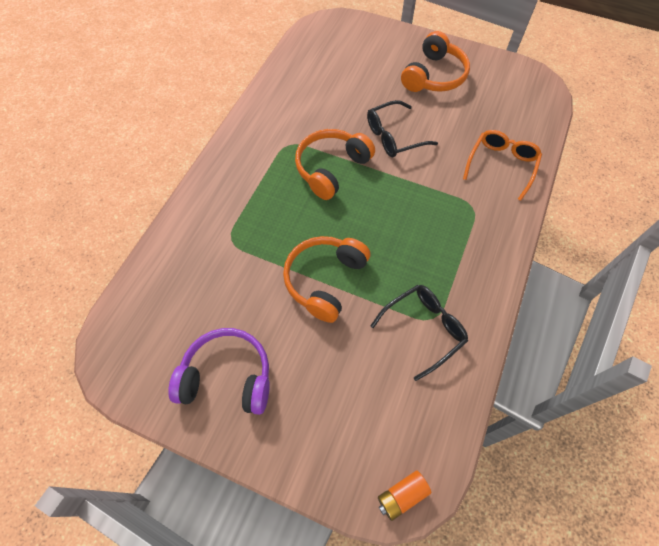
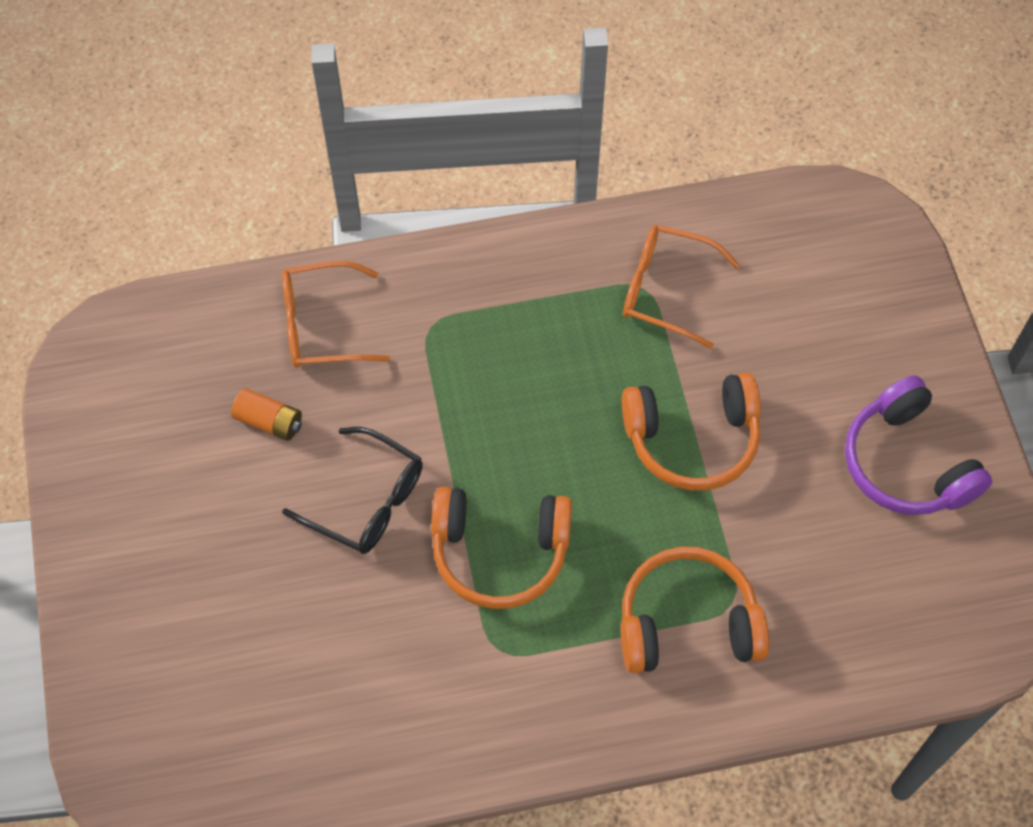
camera: 125 degrees left, 0 degrees up
(402, 495) = (866, 215): orange battery -> orange battery (269, 421)
(424, 329) = (666, 290): black glasses -> orange glasses
(434, 76) = (176, 518): orange headphones -> orange headphones (687, 623)

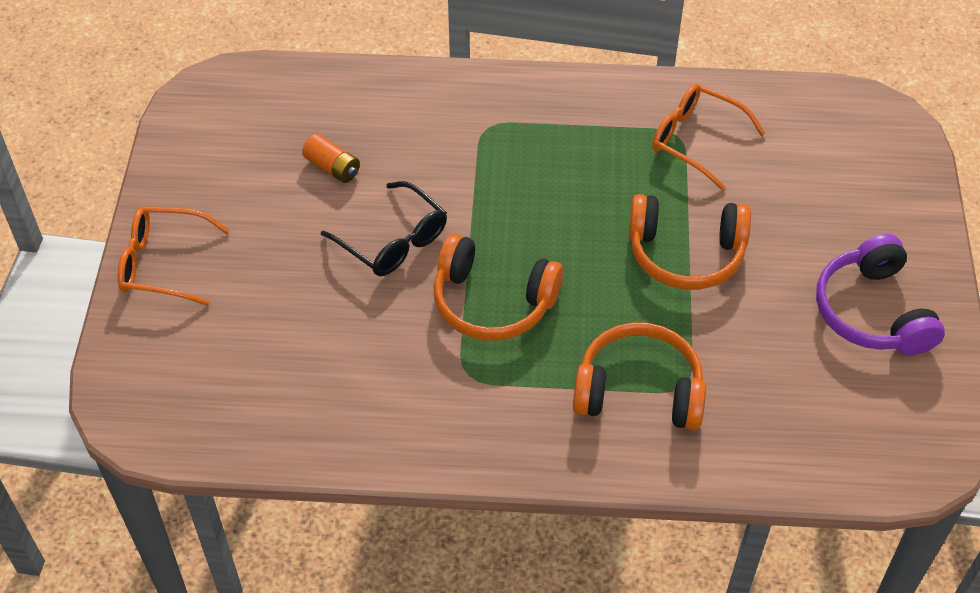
camera: 15 degrees right, 10 degrees down
(322, 325) = (399, 109): orange glasses -> orange glasses (163, 263)

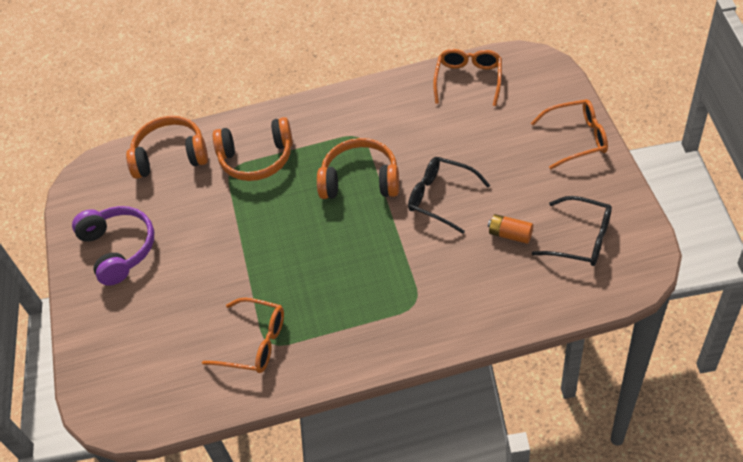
camera: 170 degrees right, 0 degrees up
(250, 416) = (468, 80): none -> orange glasses
(253, 137) = (581, 239): none -> black glasses
(685, 254) = (245, 250): orange headphones -> orange headphones (170, 156)

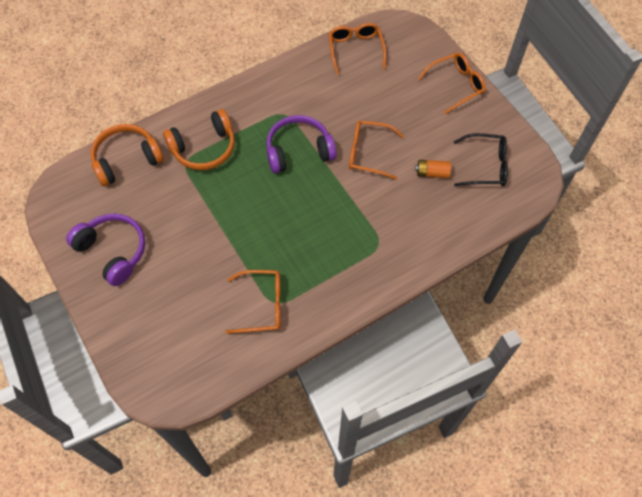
camera: 25 degrees left, 10 degrees up
(360, 180) = (298, 151): orange headphones -> purple headphones
(441, 198) = (368, 153): black glasses -> orange glasses

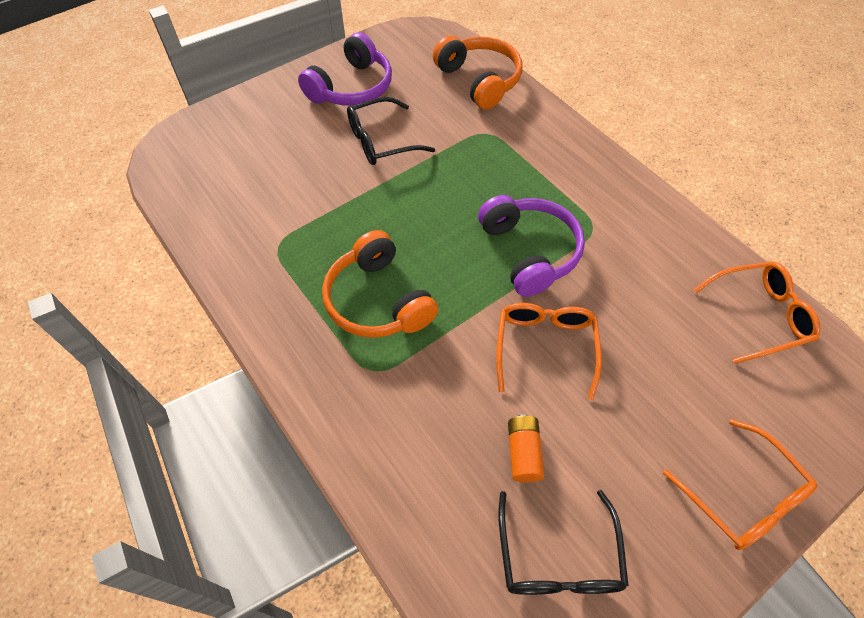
camera: 85 degrees right, 5 degrees down
(181, 232) = (381, 141): none -> black glasses
(204, 148) = (511, 147): orange headphones -> orange headphones (378, 300)
(262, 305) = (274, 232): orange glasses -> none

